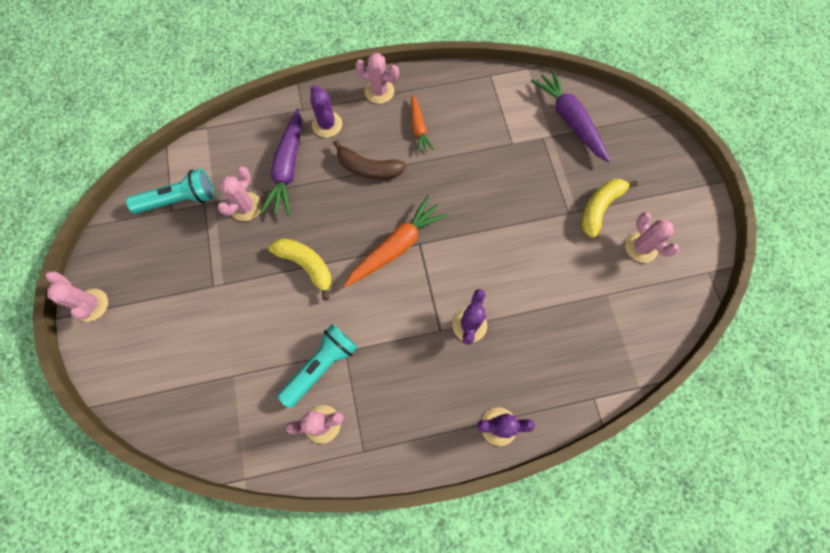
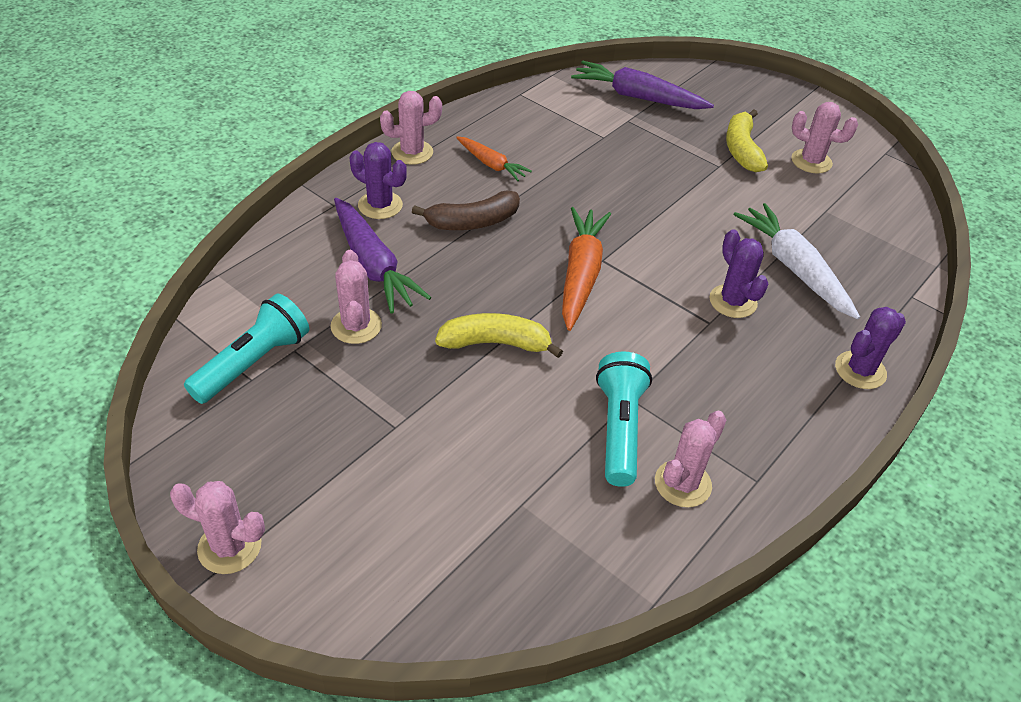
camera: 40 degrees left, 25 degrees down
(535, 326) = (794, 268): none -> white carrot

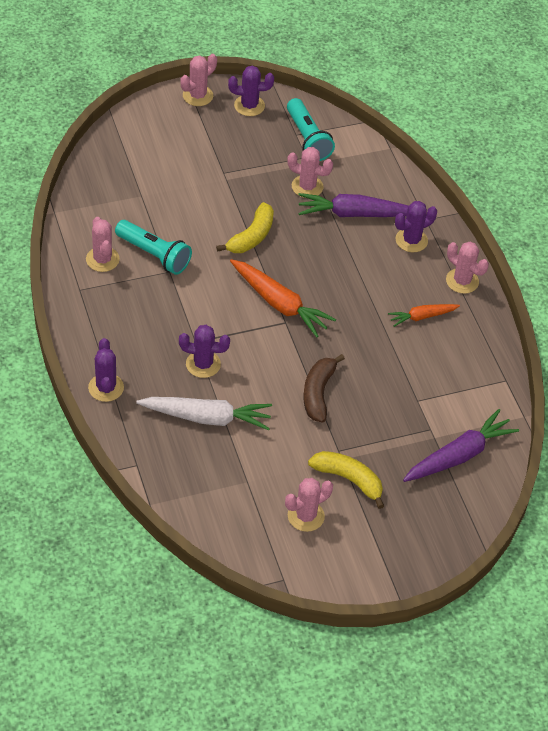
camera: 120 degrees right, 5 degrees up
(215, 463) = (249, 106): none -> purple cactus
(412, 152) = (462, 281): pink cactus -> pink cactus turned 60 degrees counterclockwise
(472, 222) = (365, 277): brown banana -> brown banana (318, 393)

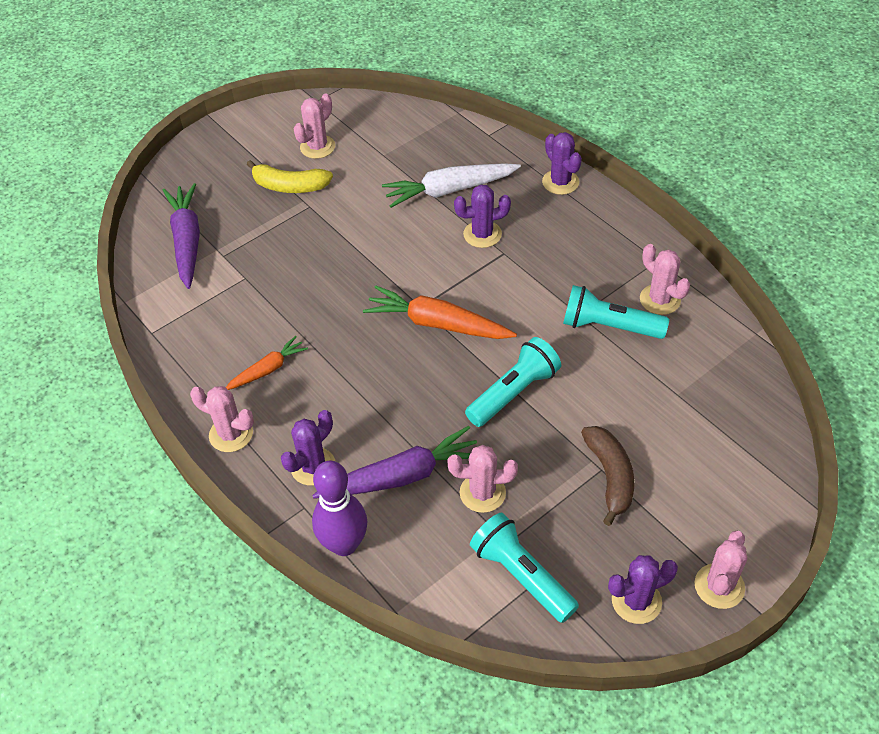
camera: 165 degrees right, 0 degrees up
(251, 237) = (513, 392): yellow banana -> turquoise flashlight
(318, 393) = (352, 248): brown banana -> brown banana (610, 476)
(407, 190) = (344, 544): none -> purple bowling pin
(459, 455) = (187, 241): purple carrot -> purple carrot turned 135 degrees clockwise

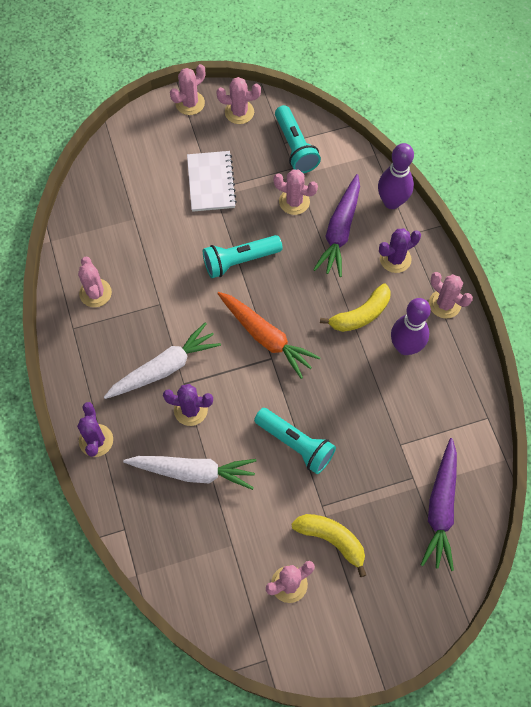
camera: 160 degrees left, 15 degrees up
(267, 370) = (405, 347): orange carrot -> purple bowling pin
(334, 385) = (360, 315): none -> yellow banana
(402, 476) = (340, 231): purple carrot -> purple carrot turned 75 degrees counterclockwise
(533, 258) = (164, 368): none -> white carrot
(609, 326) = (145, 285): turquoise flashlight -> turquoise flashlight (296, 444)
(610, 476) = (211, 182): brown banana -> white notebook
(636, 601) = (239, 112): purple cactus -> pink cactus

